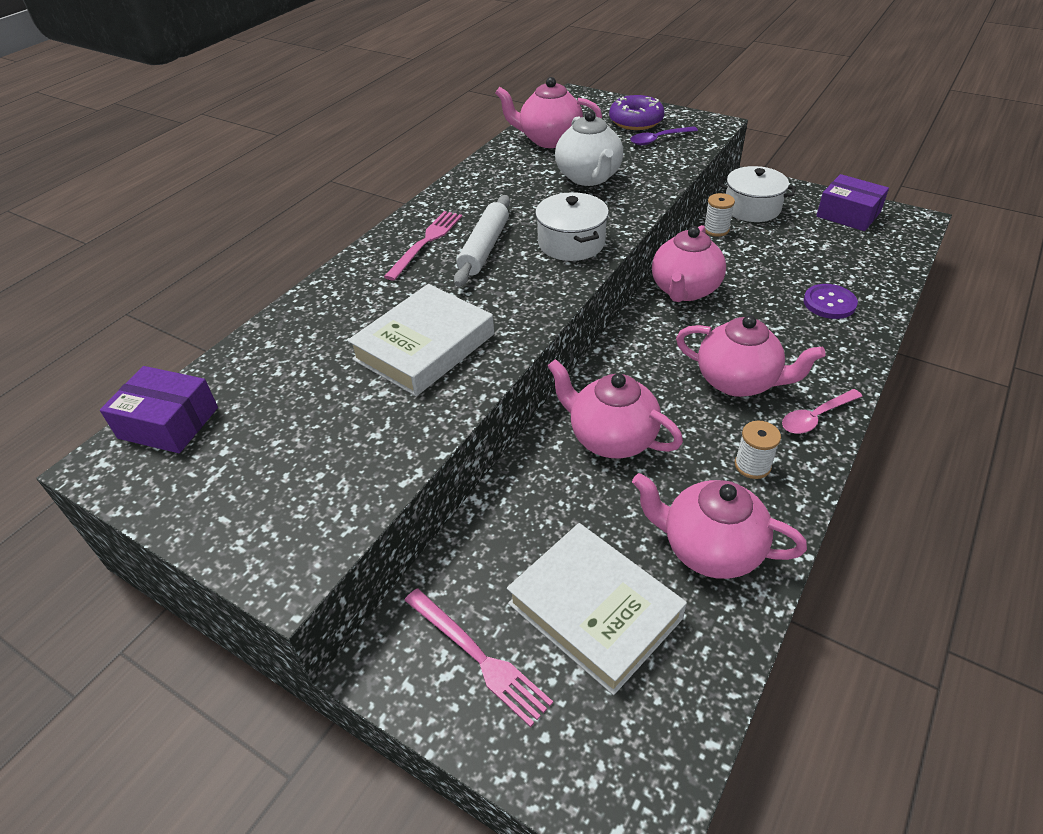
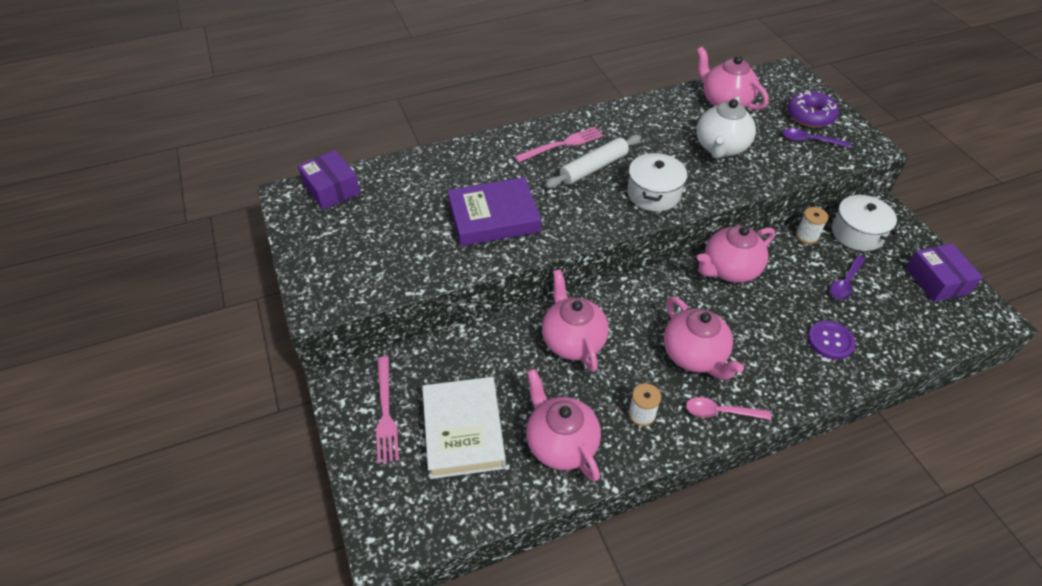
camera: 35 degrees right, 5 degrees up
(424, 347) = (493, 217): white book -> purple book
(787, 251) = (845, 283): none -> purple spoon

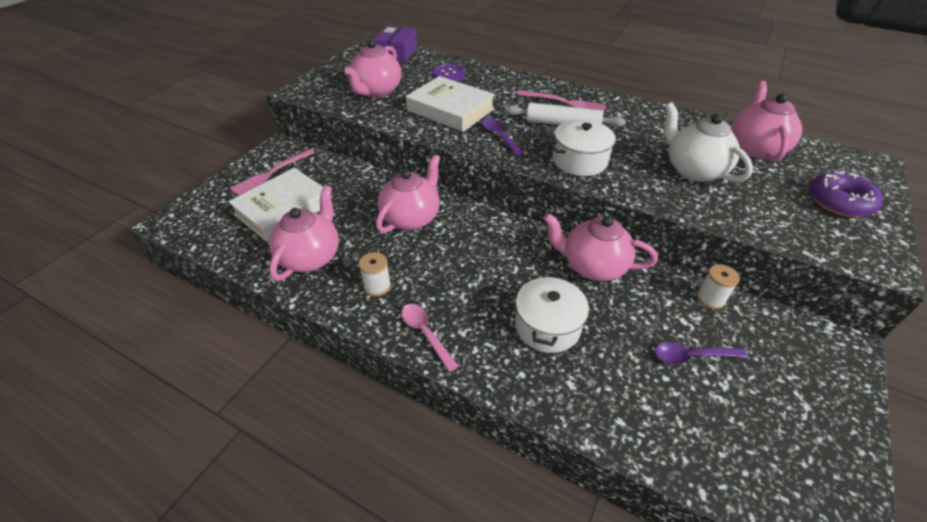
camera: 50 degrees right, 5 degrees down
(493, 217) = (450, 109): purple book -> white book
(694, 356) = (470, 289): pink teapot -> pink teapot (376, 92)
(720, 148) = (693, 170): white teapot -> white teapot turned 75 degrees clockwise
(810, 141) = (804, 216): purple spoon -> purple spoon (499, 137)
(830, 341) = (597, 377): purple button -> purple button (448, 74)
(857, 233) = (774, 336): white pot -> white pot (547, 326)
(936, 280) = (814, 442): purple box -> none

